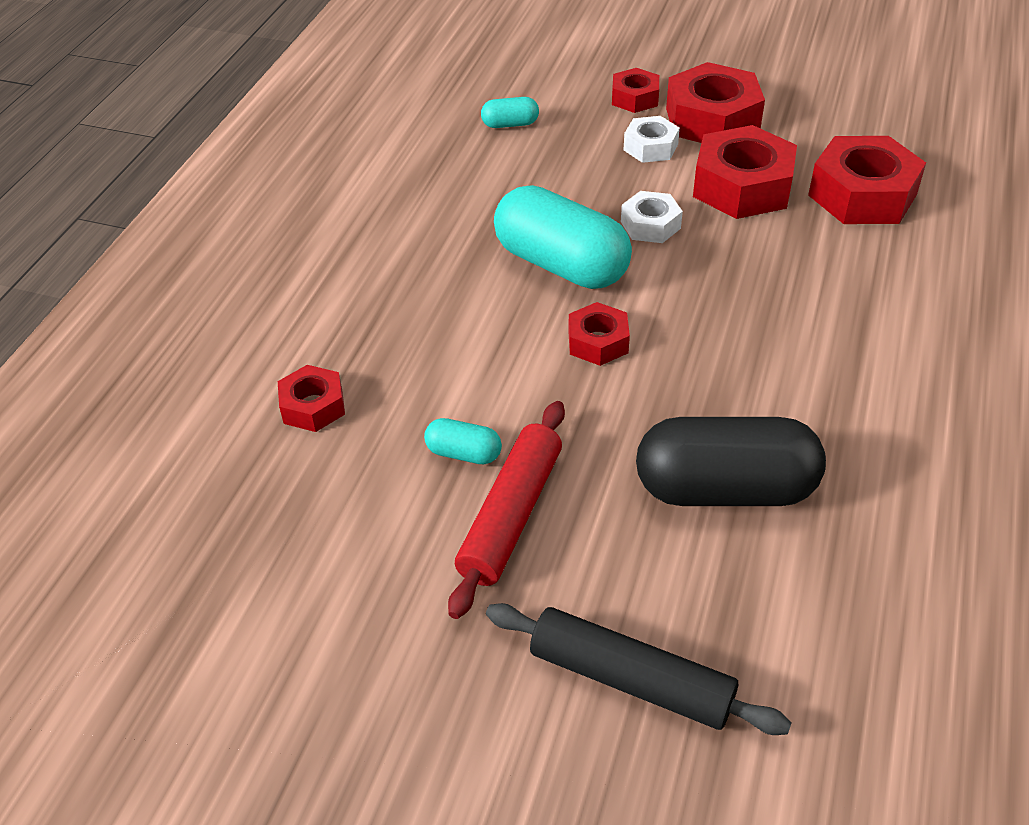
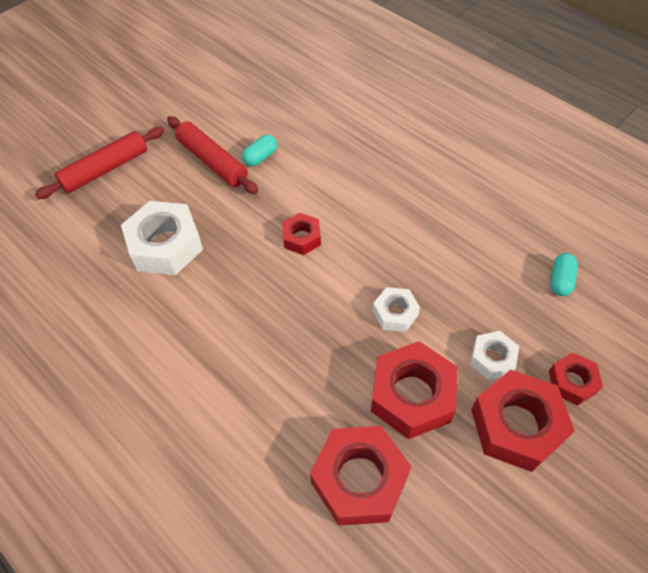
camera: 115 degrees right, 10 degrees up
(313, 406) = (327, 114): red nut -> none
(561, 264) = (380, 248): turquoise capsule -> none
(630, 680) = (105, 169): black rolling pin -> red rolling pin
(725, 489) = (165, 245): black capsule -> white nut

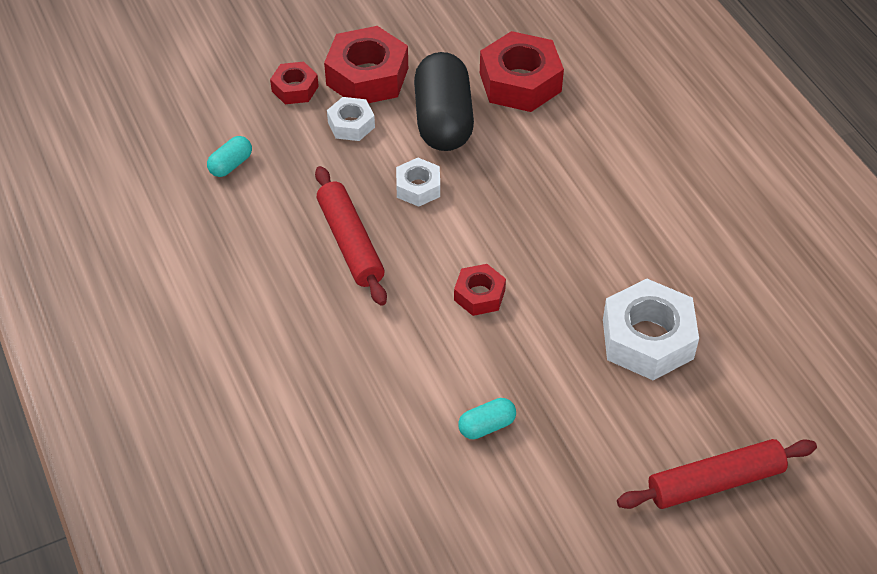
camera: 160 degrees left, 5 degrees down
(212, 161) = (557, 442): red rolling pin -> red rolling pin (350, 243)
(412, 395) = (443, 120): red nut -> black capsule

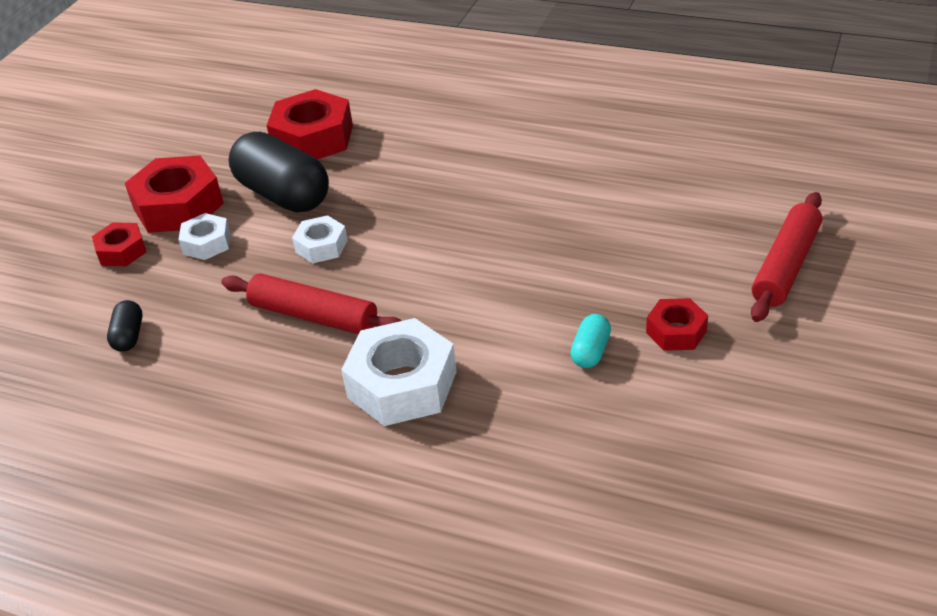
camera: 40 degrees left, 10 degrees down
(231, 165) = (128, 336): turquoise capsule -> black capsule
(479, 295) = (466, 278): red nut -> red nut (676, 331)
(647, 339) = (622, 220): white nut -> white nut (402, 384)

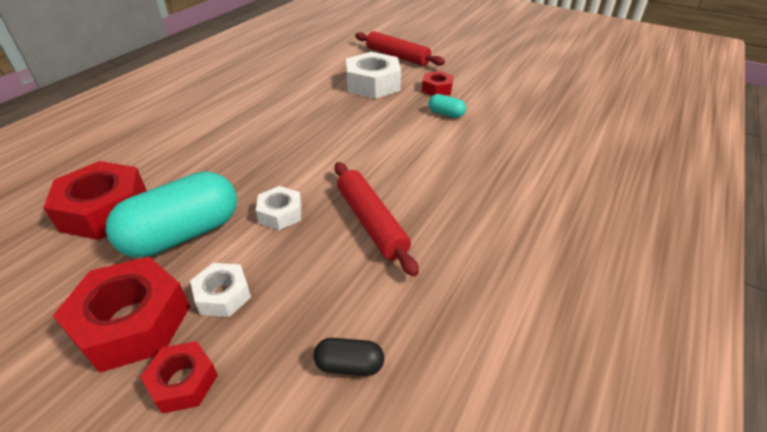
camera: 85 degrees left, 0 degrees up
(283, 195) = (183, 234): black capsule -> turquoise capsule
(314, 316) = (371, 222): red rolling pin -> red rolling pin turned 60 degrees counterclockwise
(402, 384) = (460, 184): white nut -> white nut (373, 84)

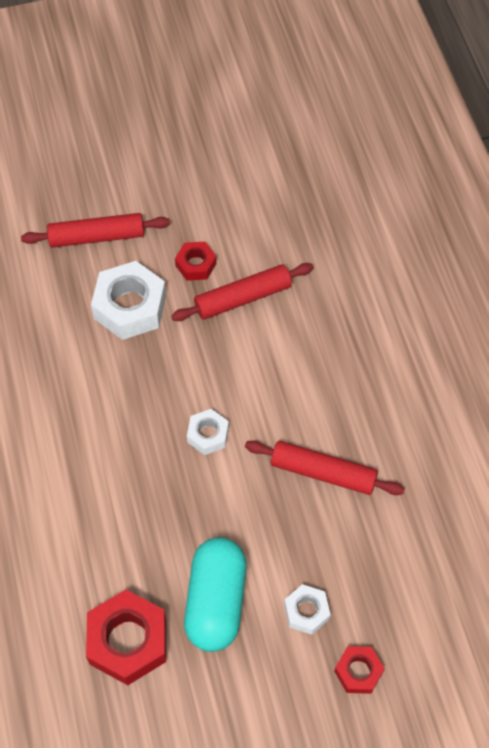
camera: 45 degrees left, 20 degrees up
(132, 322) = (282, 677): red nut -> none
(280, 213) = (255, 523): white nut -> white nut (208, 435)
(349, 365) = (426, 579): black capsule -> none
(446, 114) = (243, 298): turquoise capsule -> red rolling pin

